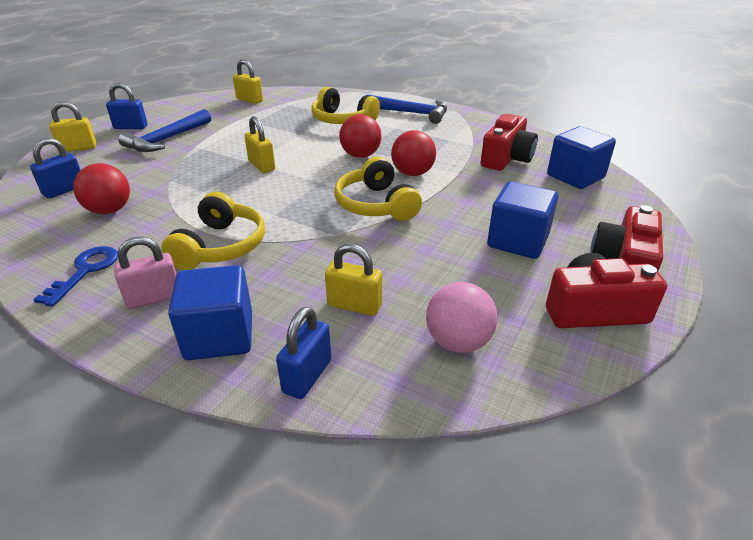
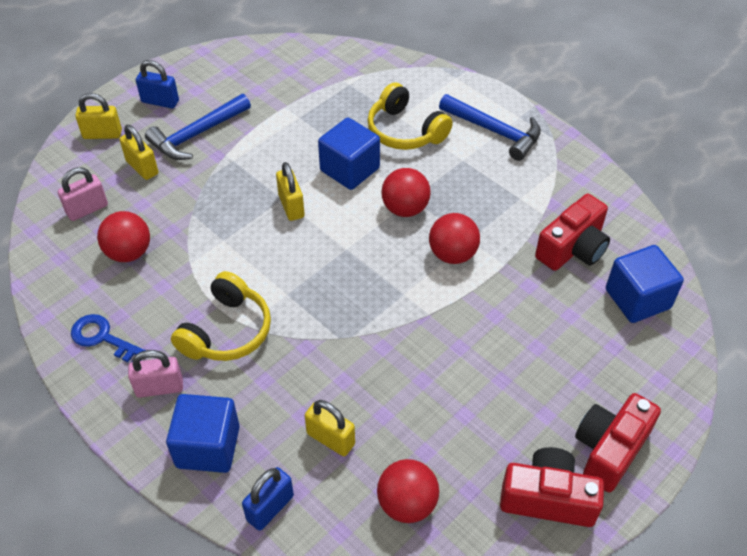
camera: 15 degrees right, 15 degrees up
(64, 190) = (87, 209): blue padlock -> pink padlock
(85, 271) = (103, 338): blue key -> blue key turned 90 degrees counterclockwise
(249, 100) = (304, 65): yellow padlock -> yellow padlock (142, 167)
(376, 205) = (395, 300): yellow headphones -> none
(458, 342) = (407, 503): pink ball -> red ball
(517, 241) = (520, 389): blue cube -> blue cube (349, 169)

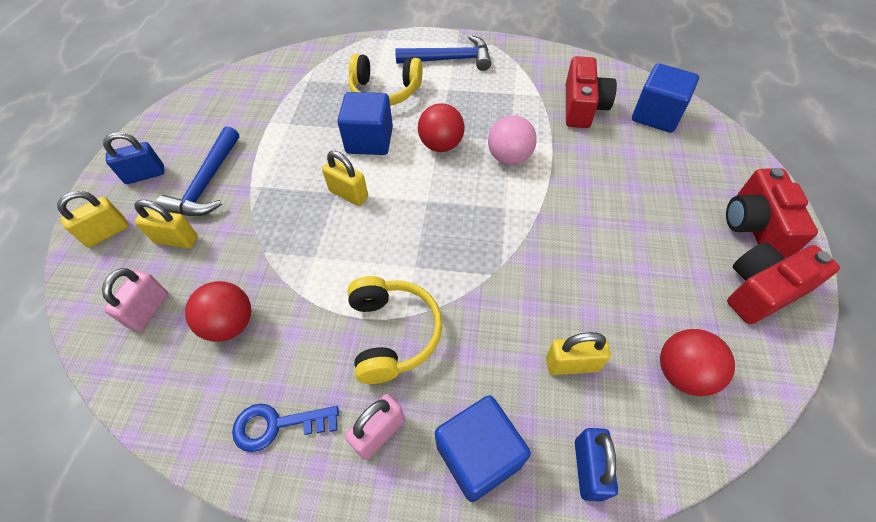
camera: 35 degrees left, 5 degrees up
(452, 254) = (509, 157): red ball -> pink ball

